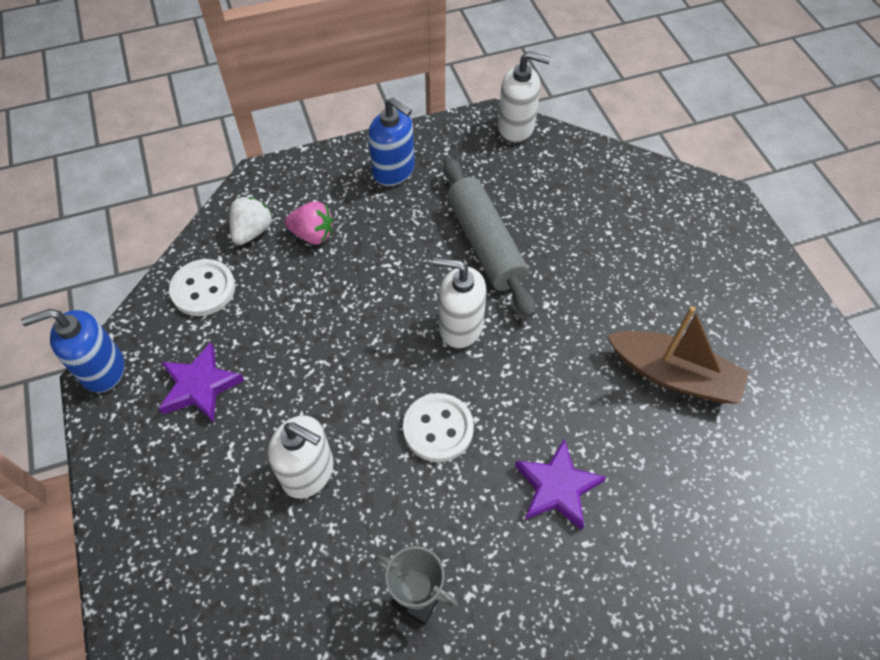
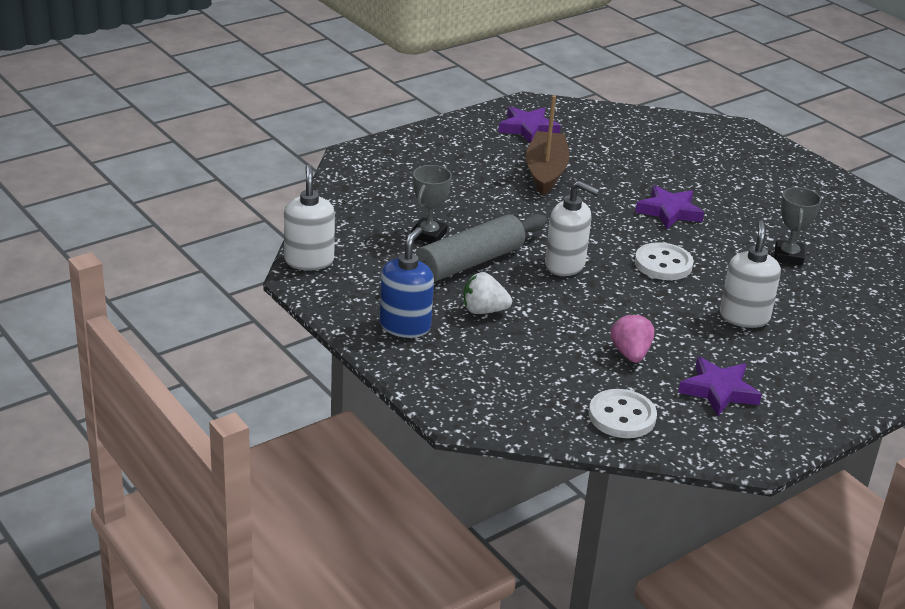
camera: 110 degrees left, 25 degrees down
(102, 369) = (748, 456): blue soap dispenser -> none
(252, 231) = (534, 402): white strawberry -> white strawberry (483, 310)
(312, 234) = (515, 362): pink strawberry -> pink strawberry (630, 354)
(460, 326) = (565, 265): white soap dispenser -> white soap dispenser turned 60 degrees counterclockwise
(545, 223) = (428, 235): none -> grey trophy
(796, 392) = (528, 128): none -> purple star

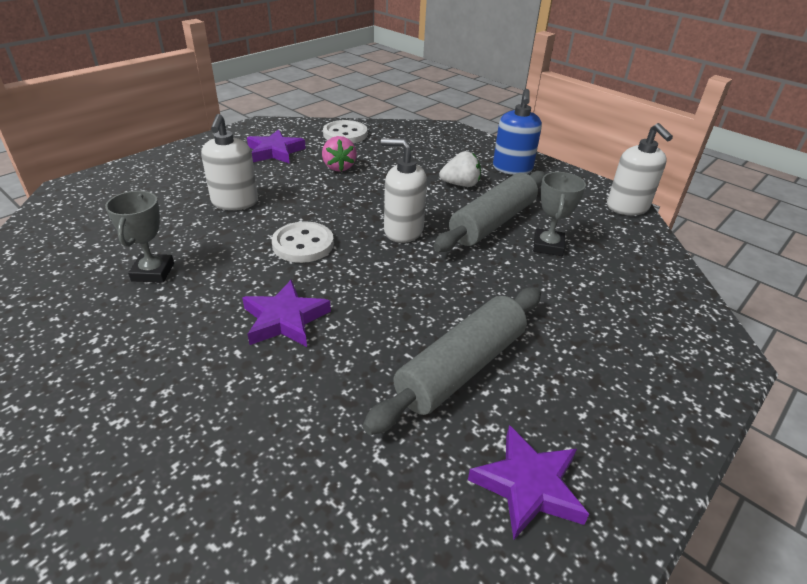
camera: 170 degrees right, 5 degrees up
(545, 172) = (461, 368): brown boat -> grey rolling pin

